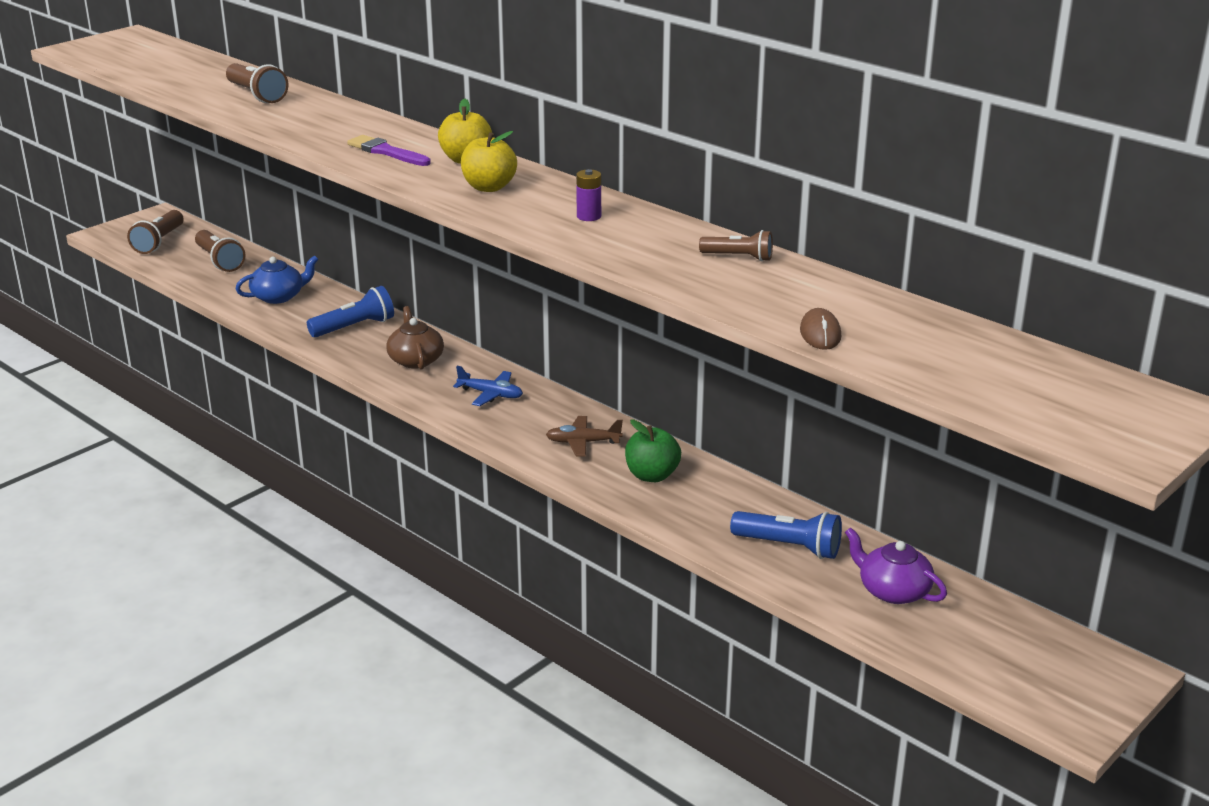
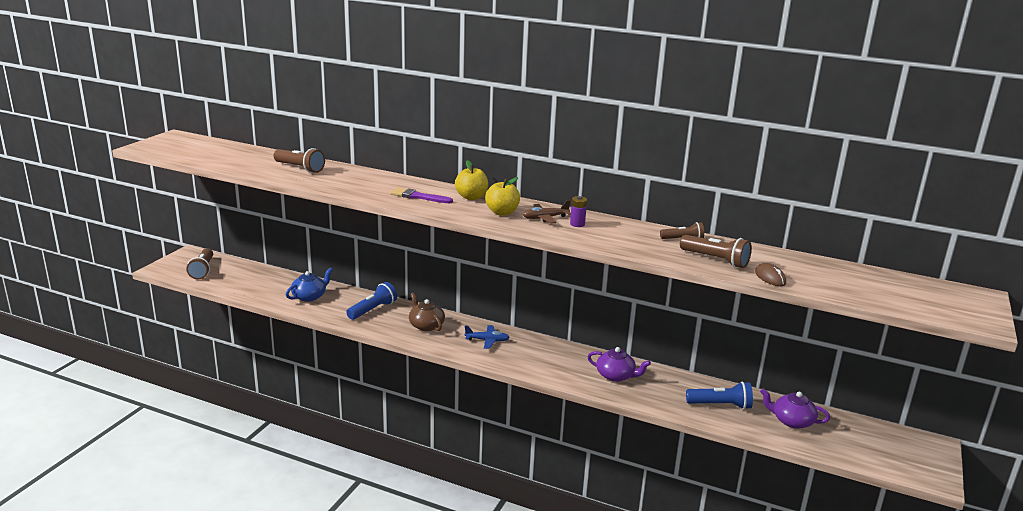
camera: 20 degrees left, 5 degrees down
(219, 261) = (253, 278): brown flashlight -> brown flashlight (716, 260)
(583, 442) = (562, 362): brown plane -> brown plane (545, 218)
(652, 475) = (616, 376): green apple -> purple teapot

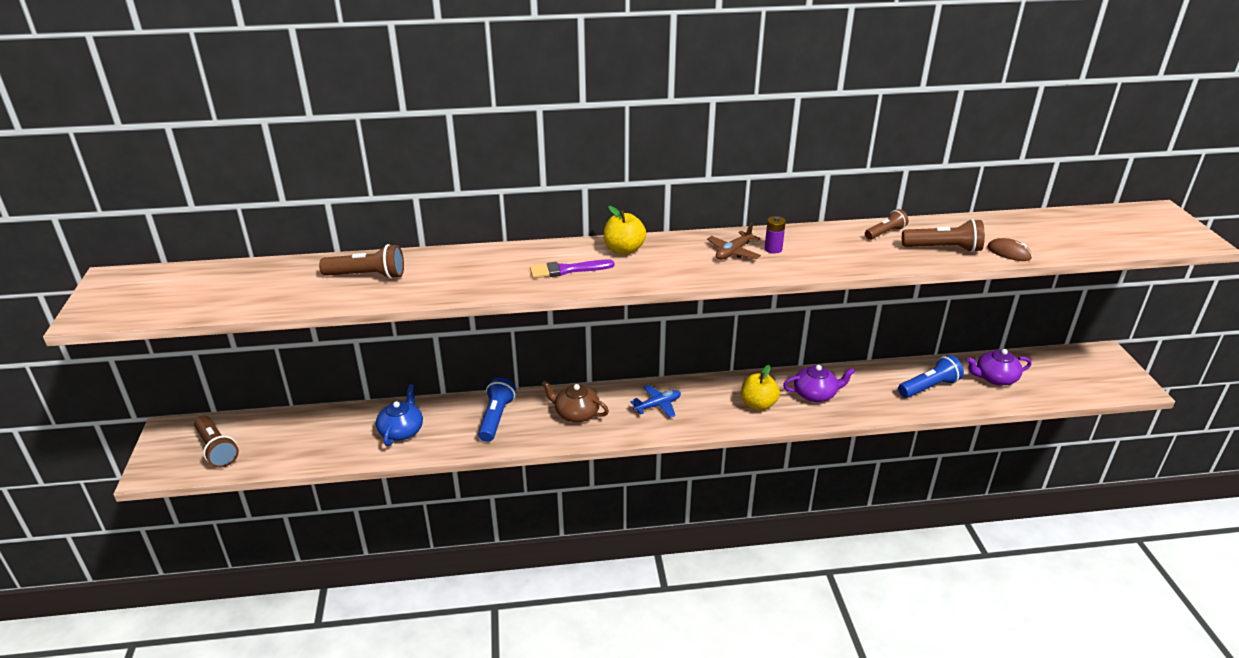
camera: 30 degrees left, 10 degrees up
(502, 212) = (683, 260): yellow apple -> yellow apple (758, 404)

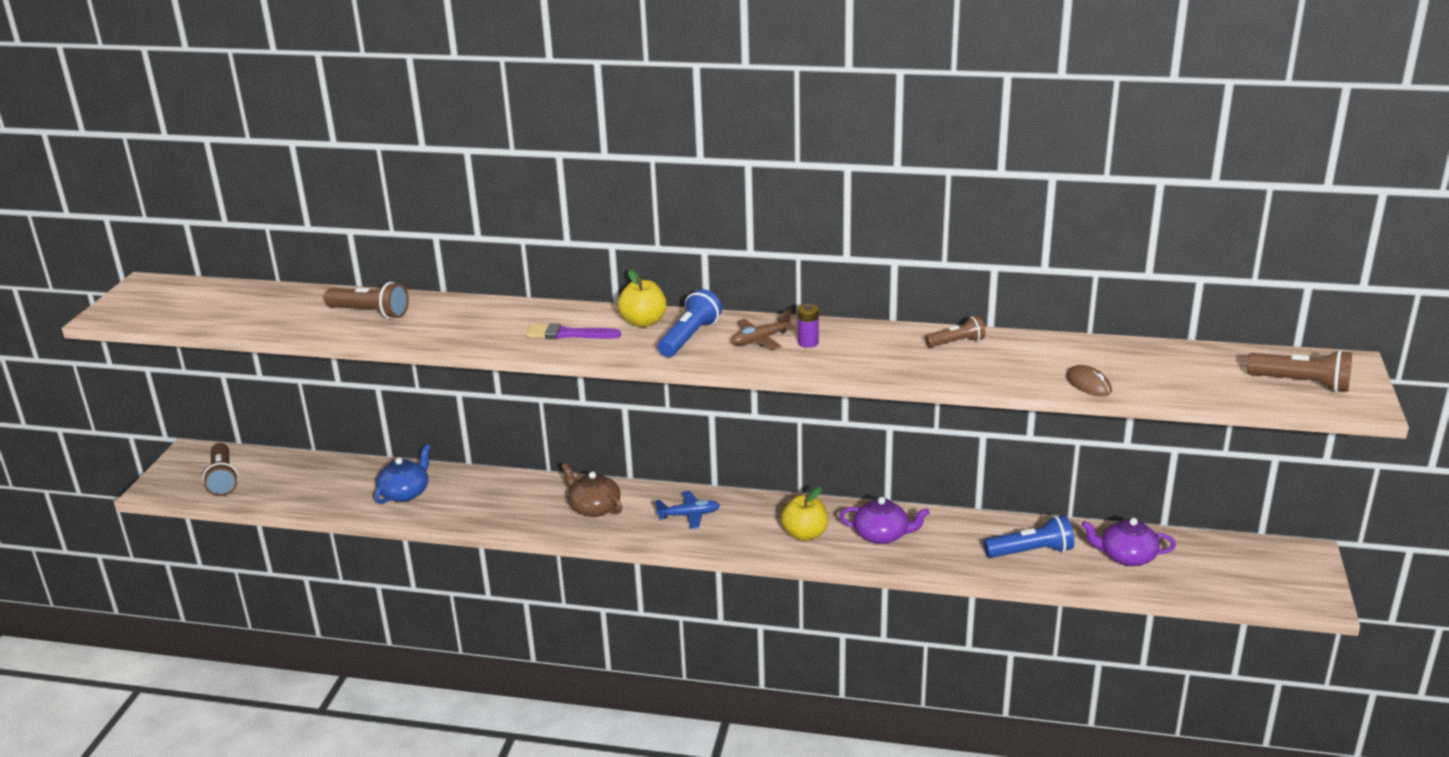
camera: 20 degrees right, 5 degrees down
(496, 418) = (508, 497): blue flashlight -> blue flashlight (689, 337)
(943, 248) = (1011, 369): brown flashlight -> brown flashlight (1302, 383)

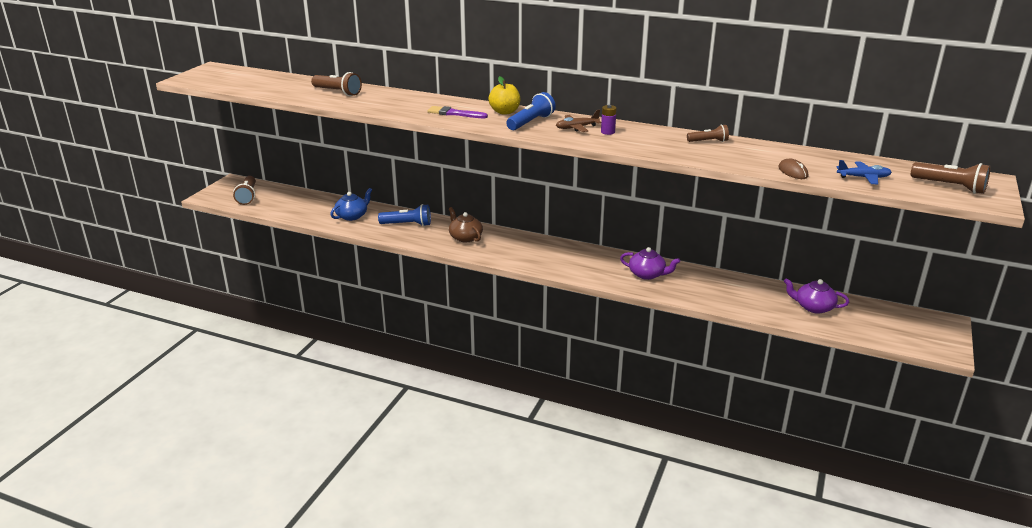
camera: 10 degrees right, 0 degrees up
(689, 515) = (524, 248): blue plane -> blue plane (863, 178)
(805, 534) = (596, 268): yellow apple -> none
(1031, 552) = (747, 296): blue flashlight -> blue flashlight (407, 224)

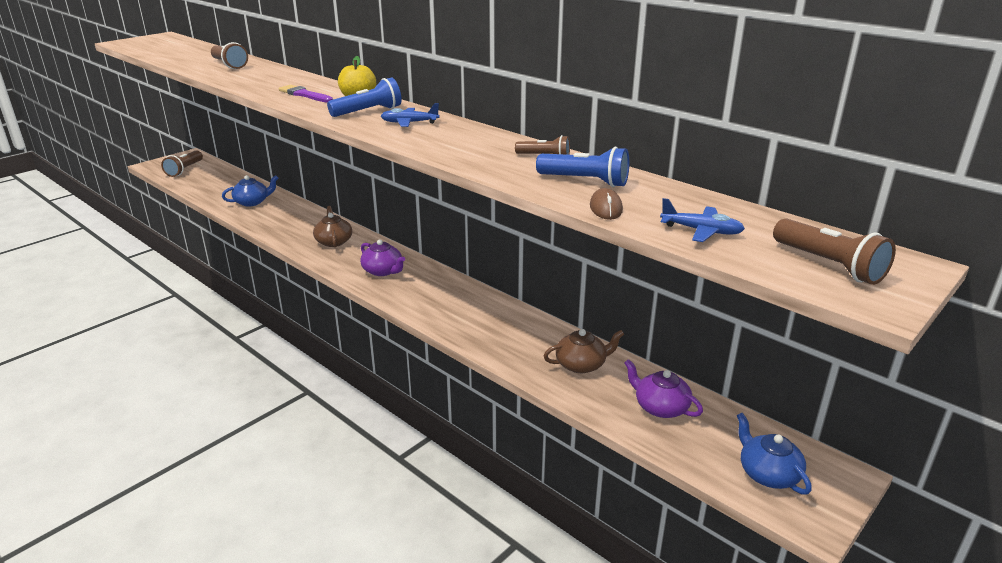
camera: 20 degrees right, 0 degrees up
(407, 224) = (293, 219): blue flashlight -> blue flashlight (585, 181)
(577, 128) = (409, 123): brown plane -> blue plane
(607, 132) = (437, 131): purple battery -> none
(647, 274) = (486, 319): purple teapot -> purple teapot (383, 271)
(741, 291) = (581, 364): none -> brown teapot
(905, 331) = (768, 473): none -> blue teapot

